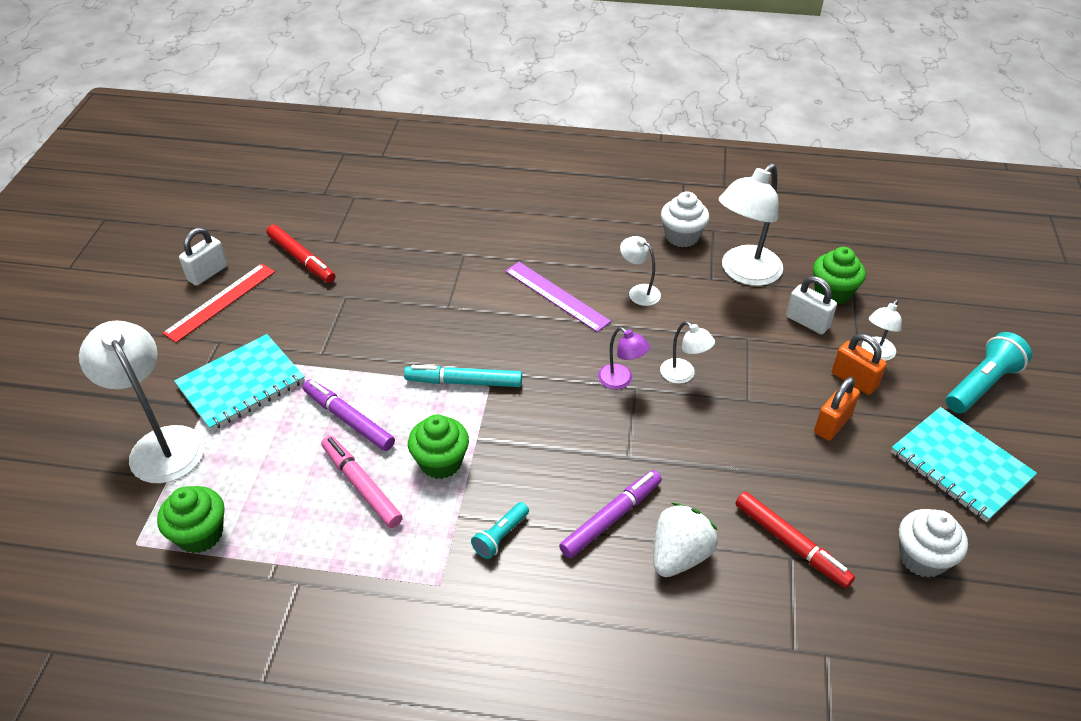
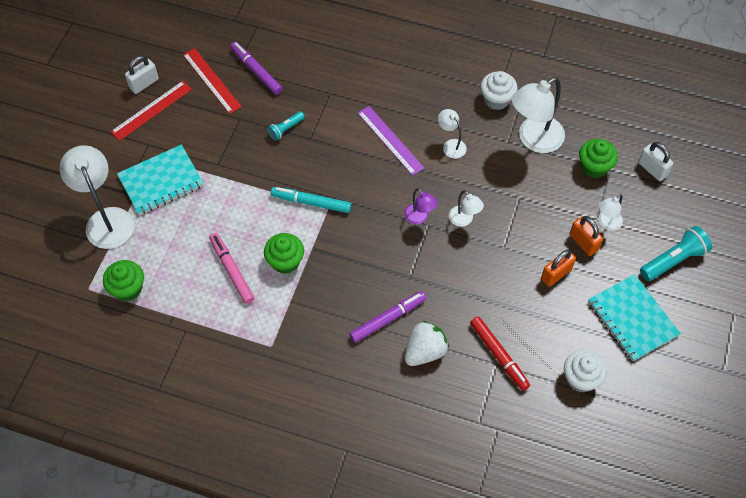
camera: 10 degrees right, 15 degrees up
(301, 259) = (212, 80): red marker -> red ruler
(348, 420) = (229, 220): purple marker -> purple marker (256, 71)
(500, 536) = (314, 320): turquoise flashlight -> turquoise flashlight (286, 129)
(807, 322) = (566, 189): white padlock -> white padlock (652, 169)

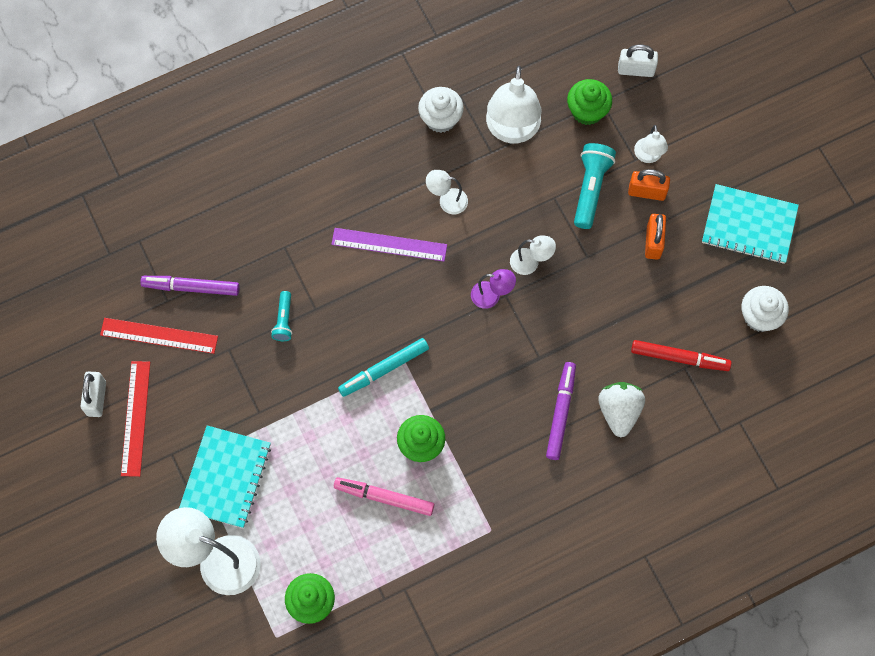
camera: 45 degrees left, 10 degrees up
(673, 260) = (731, 141): turquoise flashlight -> turquoise flashlight (590, 188)

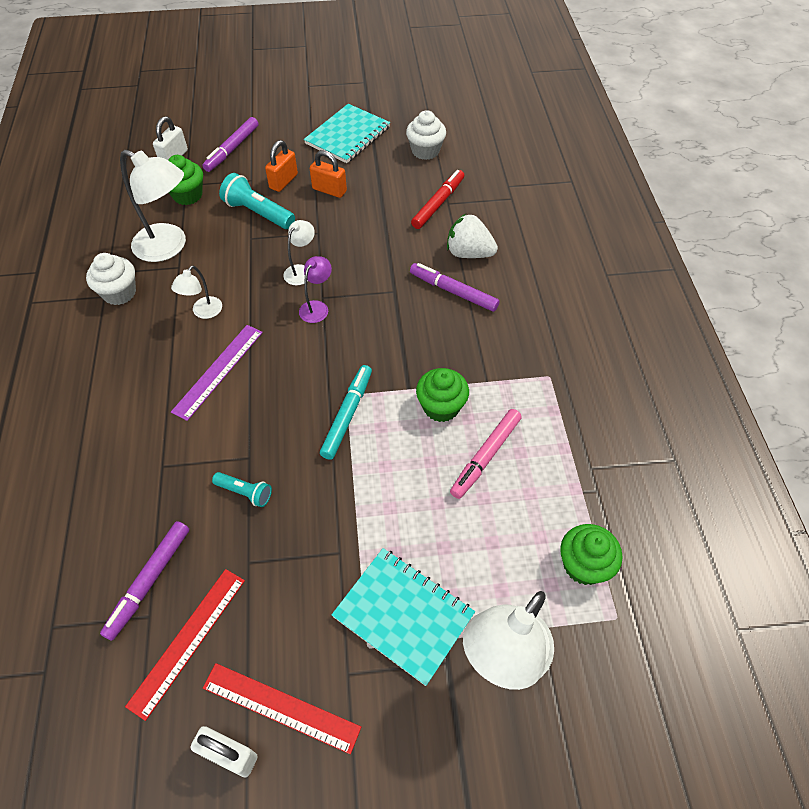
camera: 70 degrees left, 15 degrees down
(384, 369) = (347, 415): turquoise marker -> turquoise marker turned 150 degrees counterclockwise
(648, 156) = (253, 172): white lamp -> none
(674, 119) = (232, 149): none -> purple marker

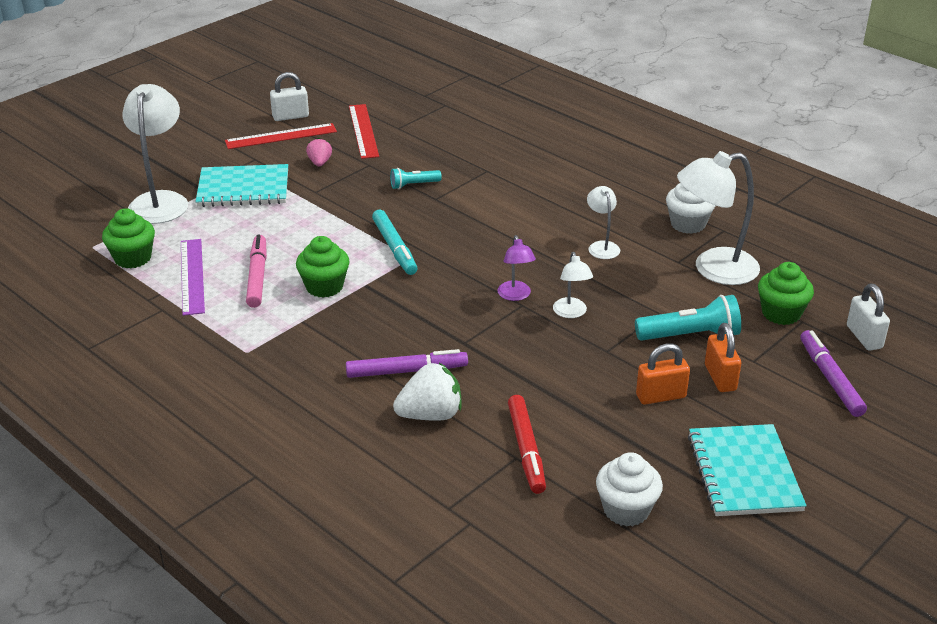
camera: 140 degrees right, 20 degrees down
(149, 581) = (417, 135): purple marker -> none
(218, 371) = (529, 223): purple ruler -> purple ruler (192, 276)
(290, 606) = (320, 163): none -> pink strawberry

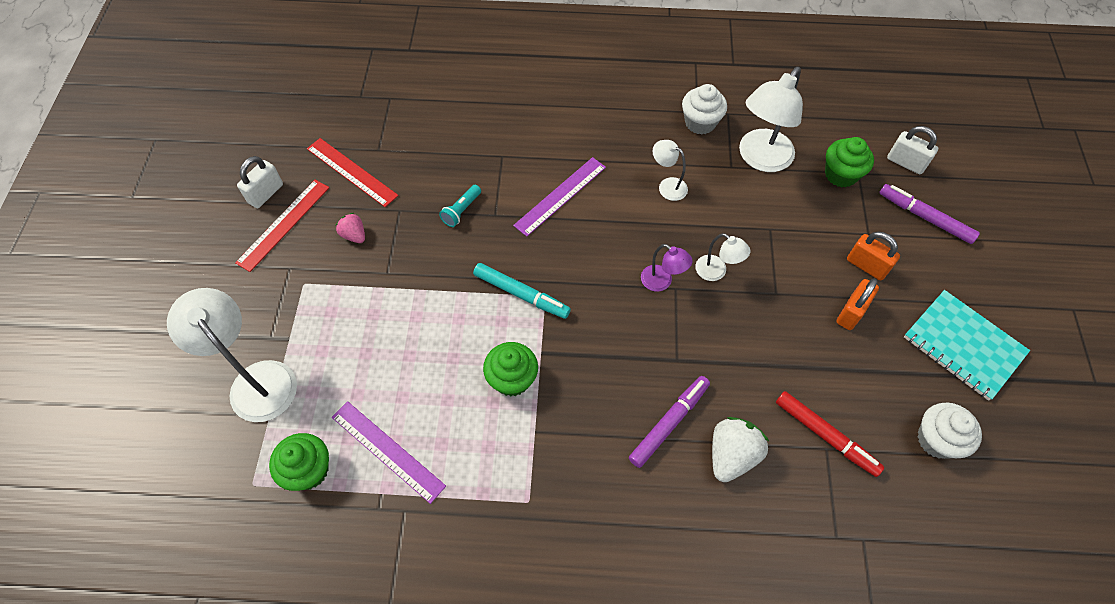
camera: 40 degrees left, 25 degrees up
(243, 188) = (318, 312): turquoise notebook -> none
(257, 276) = (445, 409): pink marker -> none
(502, 211) = (560, 196): none -> purple ruler
(690, 335) = (810, 237): turquoise flashlight -> none

